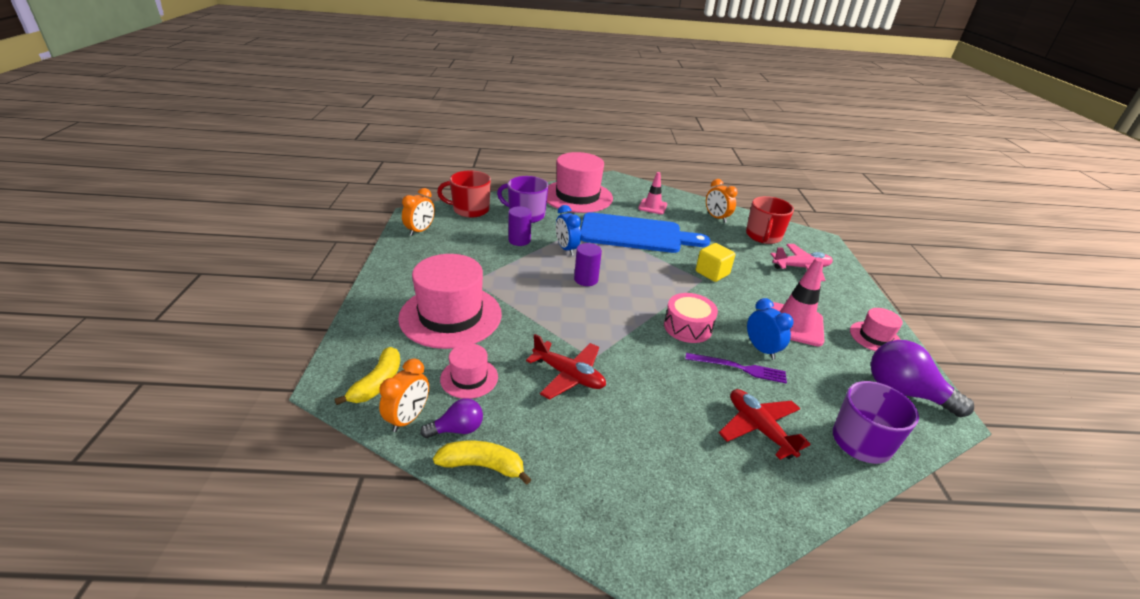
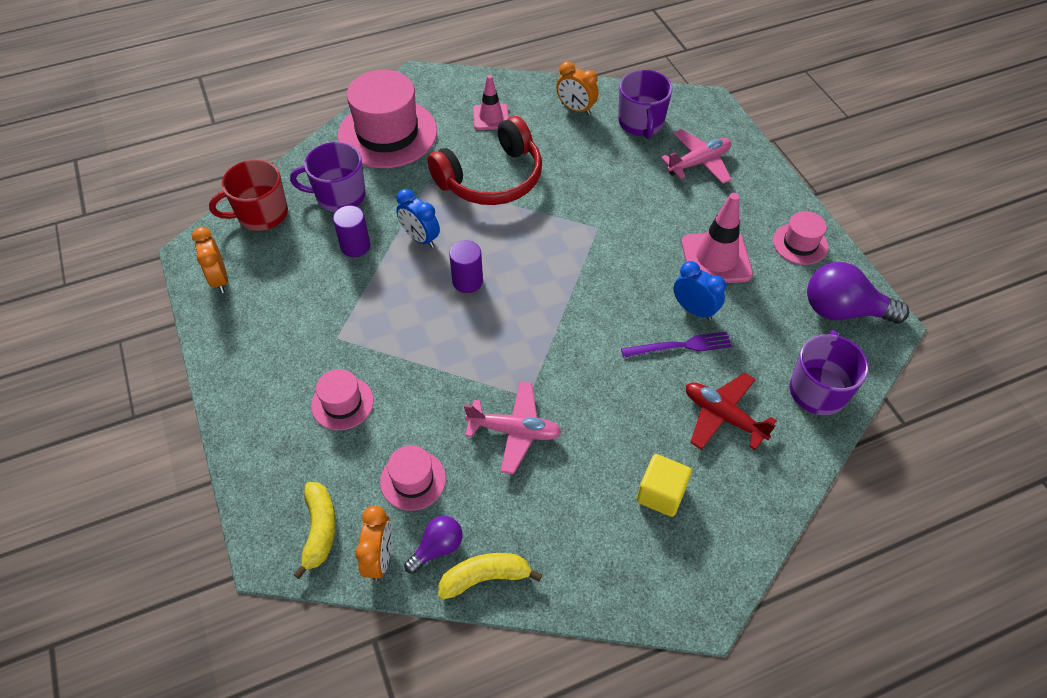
camera: 20 degrees left, 20 degrees up
(420, 231) = (219, 279): orange clock -> orange clock turned 150 degrees clockwise
(450, 316) = (342, 403): pink hat -> pink hat, size x0.50
(568, 375) = (514, 431): red plane -> pink plane
(636, 234) = (491, 178): blue cutting board -> red headphones
(688, 327) = (608, 309): pink drum -> none
(712, 273) = (604, 212): yellow cube -> yellow cube (661, 494)
(763, 236) = (641, 123): red mug -> purple mug

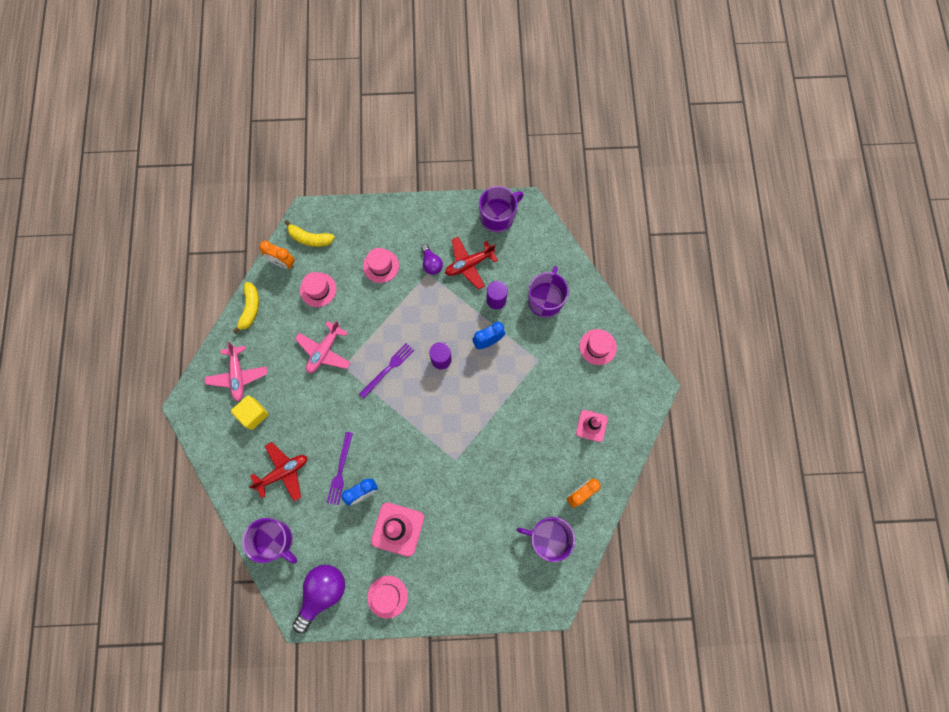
camera: 110 degrees right, 20 degrees up
(219, 279) = (498, 217): orange clock -> purple mug
(261, 214) = (545, 249): red mug -> none
(308, 291) = (469, 264): none -> red plane
(387, 133) = (598, 347): pink hat -> pink hat, size x0.50
(437, 548) = (275, 291): purple light bulb -> purple light bulb (431, 264)
(491, 178) = (527, 405): red headphones -> none
(508, 338) = (388, 369): none -> purple fork
(698, 163) = (490, 562): pink plane -> pink plane (238, 375)

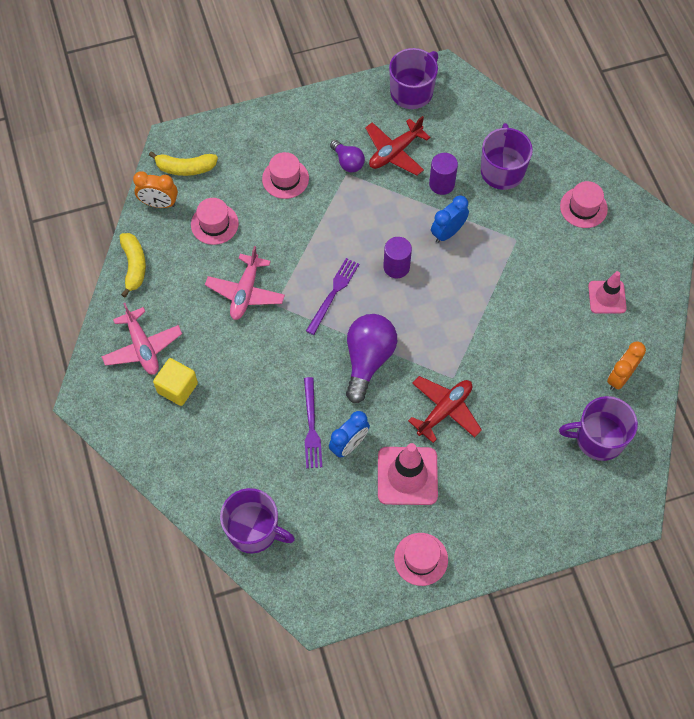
camera: 15 degrees left, 10 degrees down
(283, 472) = (238, 447): red plane -> red plane (444, 410)
(322, 593) = (336, 577): purple light bulb -> purple light bulb (368, 360)

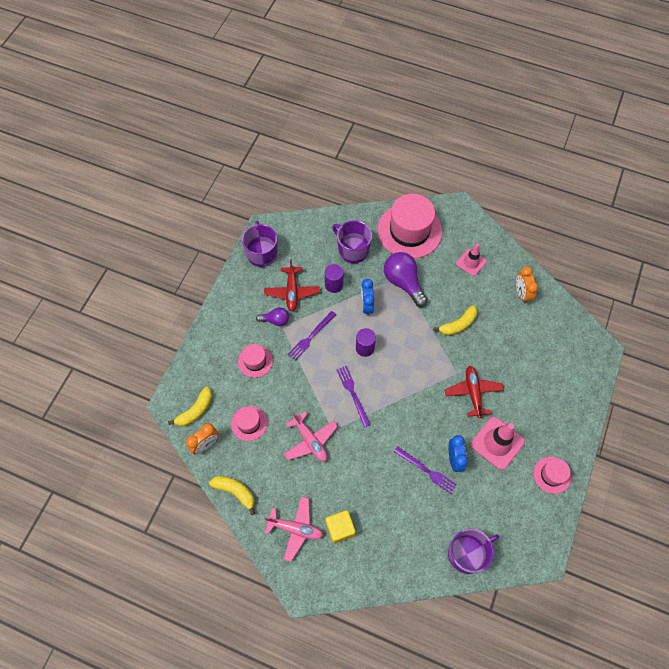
camera: 50 degrees left, 0 degrees up
(360, 208) = (311, 337): none -> purple fork
(368, 360) = (410, 408): purple light bulb -> purple light bulb (403, 282)
(513, 338) = (458, 325): none -> yellow banana
(583, 207) = (409, 231): pink hat -> pink hat, size x2.01
(598, 438) = (548, 331): purple mug -> none

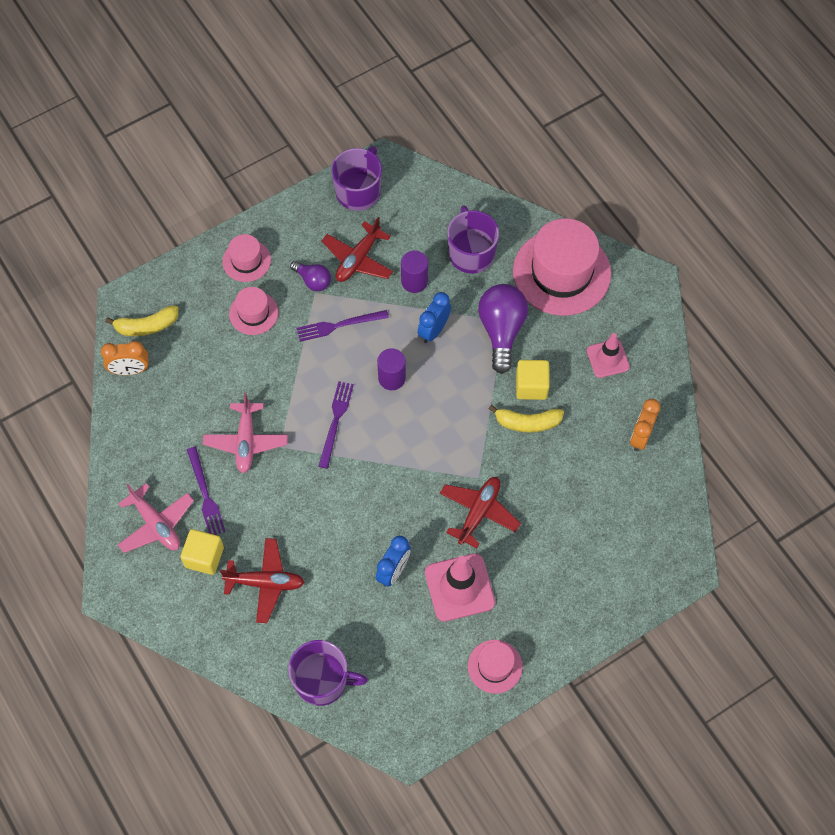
camera: 35 degrees right, 0 degrees up
(235, 492) = (123, 442): yellow banana -> none
(249, 423) = (194, 378): pink hat -> pink hat (246, 261)
(388, 518) = (265, 583): none -> red plane
(426, 470) = (351, 562): purple fork -> purple fork (205, 494)
(444, 303) = (531, 386): none -> yellow cube

